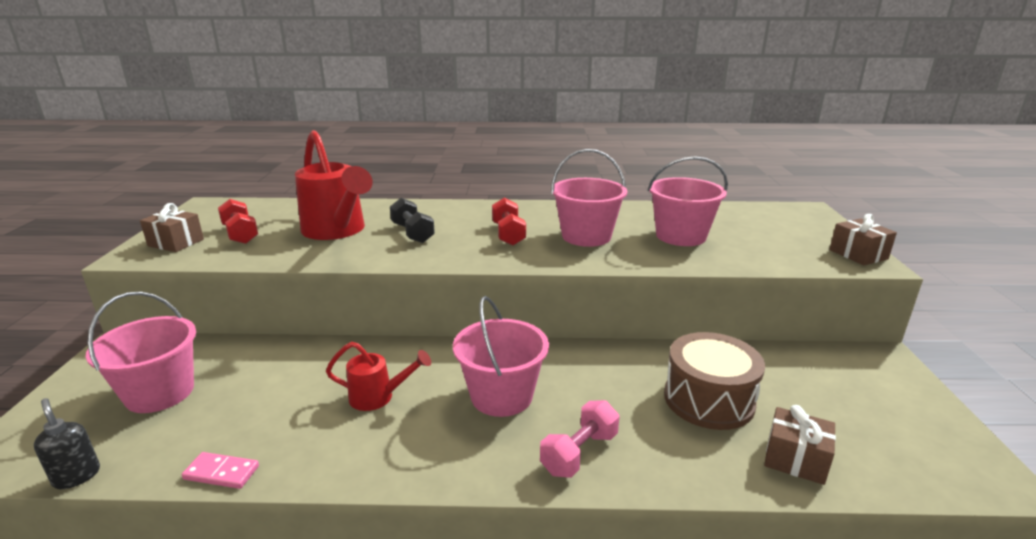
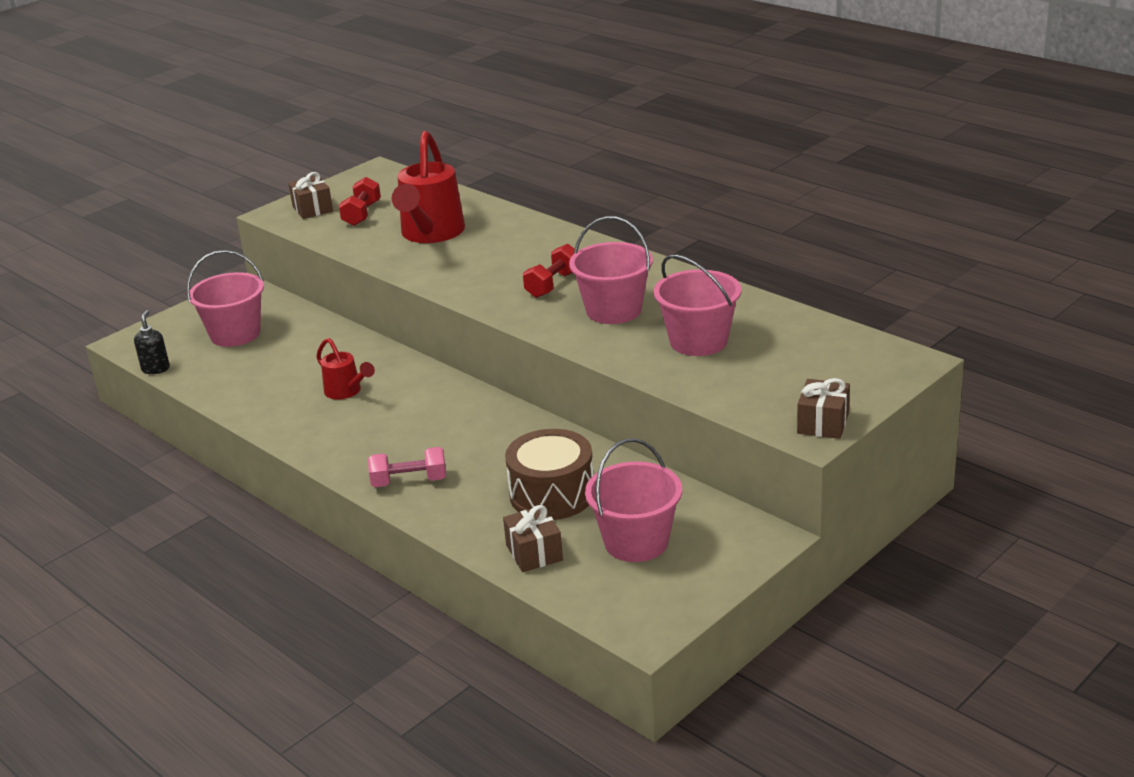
camera: 45 degrees right, 5 degrees up
(221, 472) = (217, 399): pink domino -> none
(412, 233) = (481, 256): black dumbbell -> none
(501, 396) = (419, 426): pink bucket -> pink bucket (636, 542)

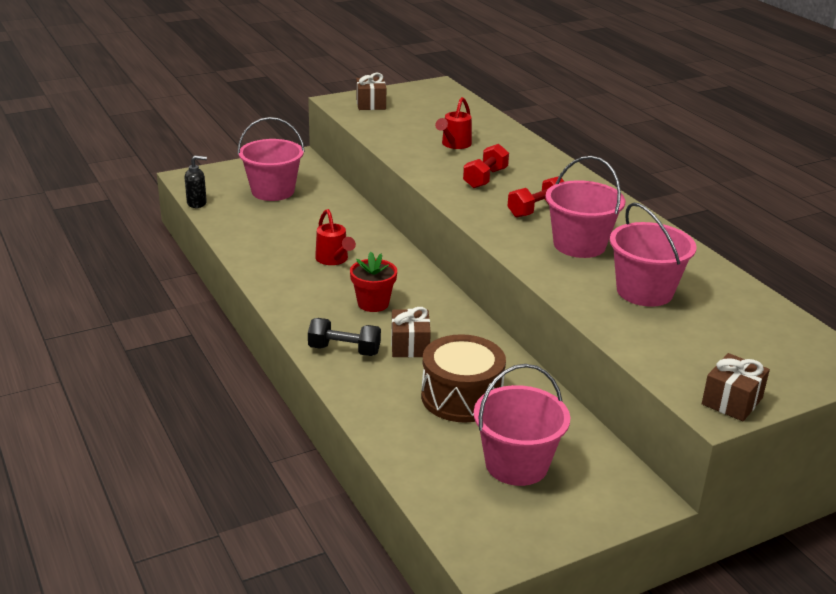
camera: 15 degrees right, 0 degrees up
(156, 369) = (197, 203): black soap dispenser -> black soap dispenser turned 60 degrees clockwise
(362, 214) = (407, 116): red dumbbell -> red dumbbell (485, 178)
(409, 481) = (344, 350): pink dumbbell -> black dumbbell
(413, 426) = (373, 303): none -> red flower pot
(430, 234) = (454, 145): red watering can -> red watering can, size x0.53
(534, 553) = (419, 447): brown gift -> brown gift (410, 345)

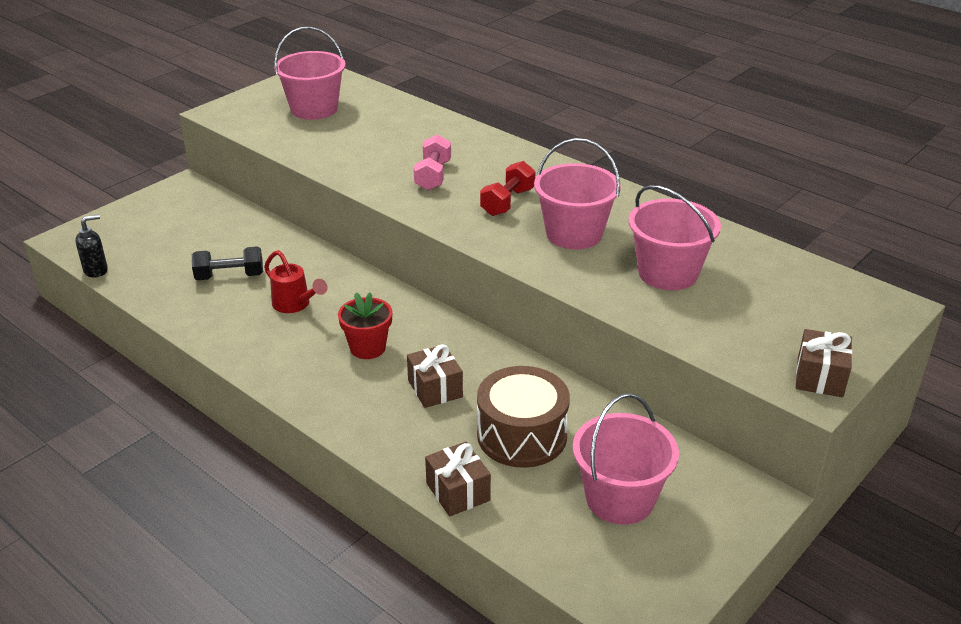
camera: 20 degrees left, 5 degrees up
(273, 191) = (178, 235): pink bucket -> pink bucket (314, 109)
(344, 350) = (368, 414): black dumbbell -> black dumbbell (230, 276)
(371, 104) = (256, 109): brown gift -> brown gift (458, 492)
(454, 145) = (376, 141): red watering can -> none
(485, 178) = (433, 176): red dumbbell -> pink dumbbell

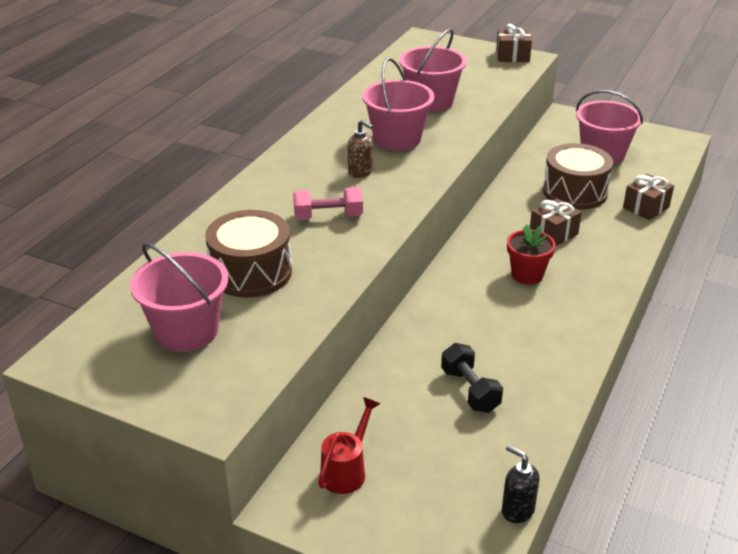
camera: 105 degrees left, 0 degrees up
(295, 305) = (492, 331): red watering can -> red watering can (347, 470)
(369, 136) = (251, 272): none -> brown drum
(507, 202) = (360, 172): red dumbbell -> brown soap dispenser

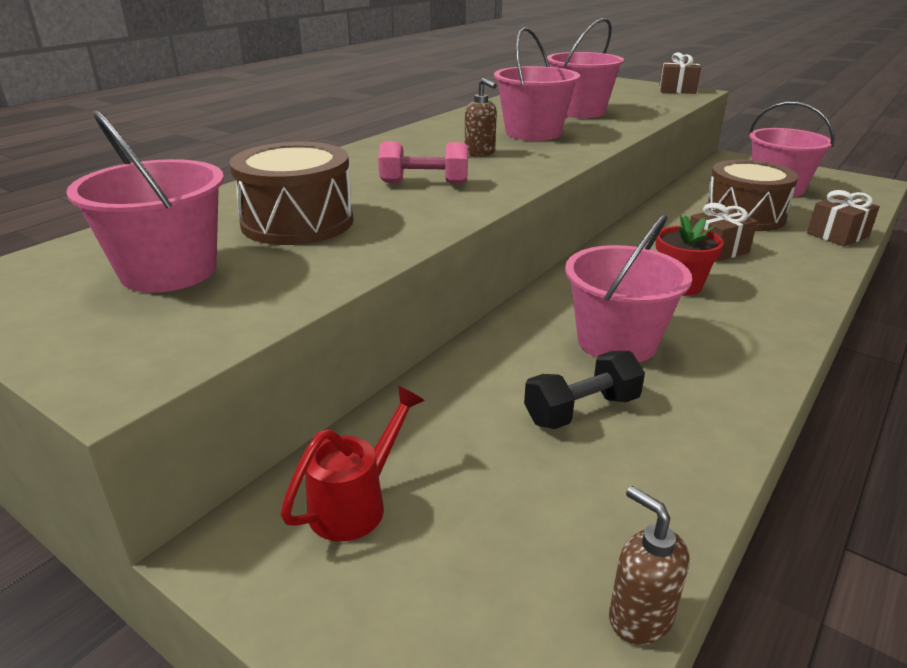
camera: 10 degrees right, 5 degrees down
(470, 390) = (581, 410): black dumbbell -> black dumbbell turned 75 degrees clockwise
(486, 332) = (616, 342): none -> pink bucket
(517, 510) = (639, 618): black soap dispenser -> brown soap dispenser

